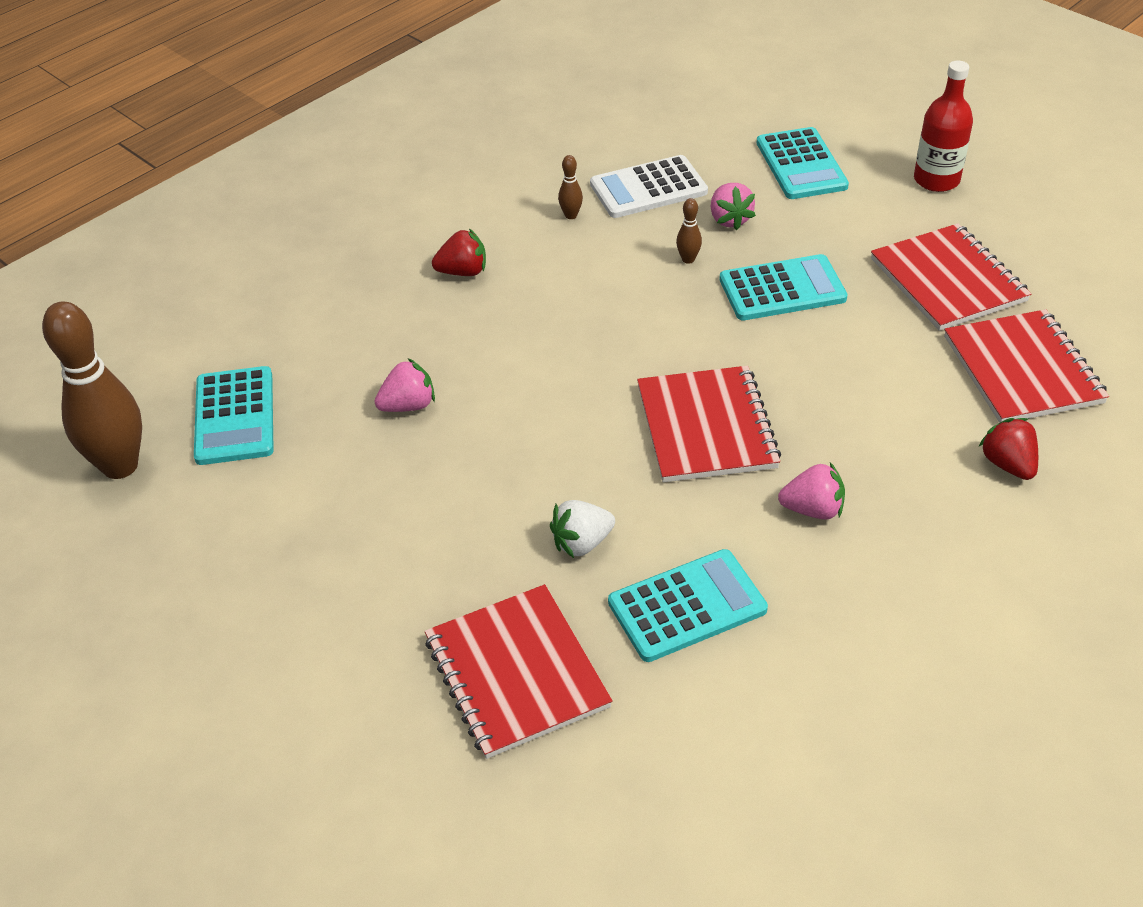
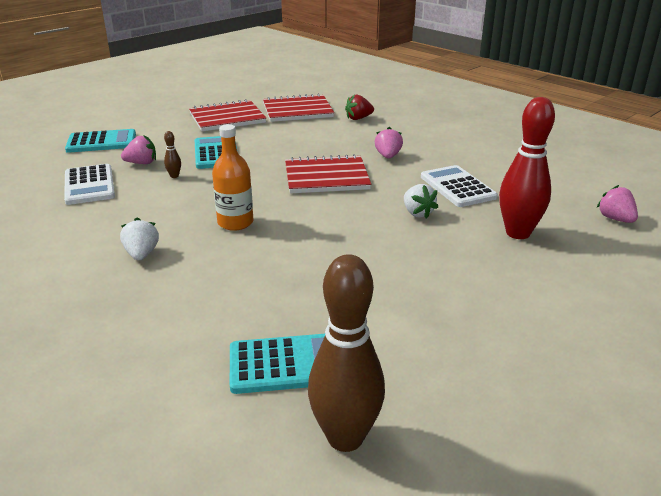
camera: 90 degrees left, 15 degrees down
(408, 405) = (289, 275): pink strawberry -> pink strawberry (615, 219)
(463, 272) = (142, 254): red strawberry -> white strawberry
(516, 673) = (518, 233): red notebook -> red bowling pin
(545, 340) = (235, 222): none -> orange bottle
(571, 215) = (100, 212): brown bowling pin -> none
(687, 606) = (457, 187): turquoise calculator -> white calculator
(936, 180) = (143, 114): red bottle -> none

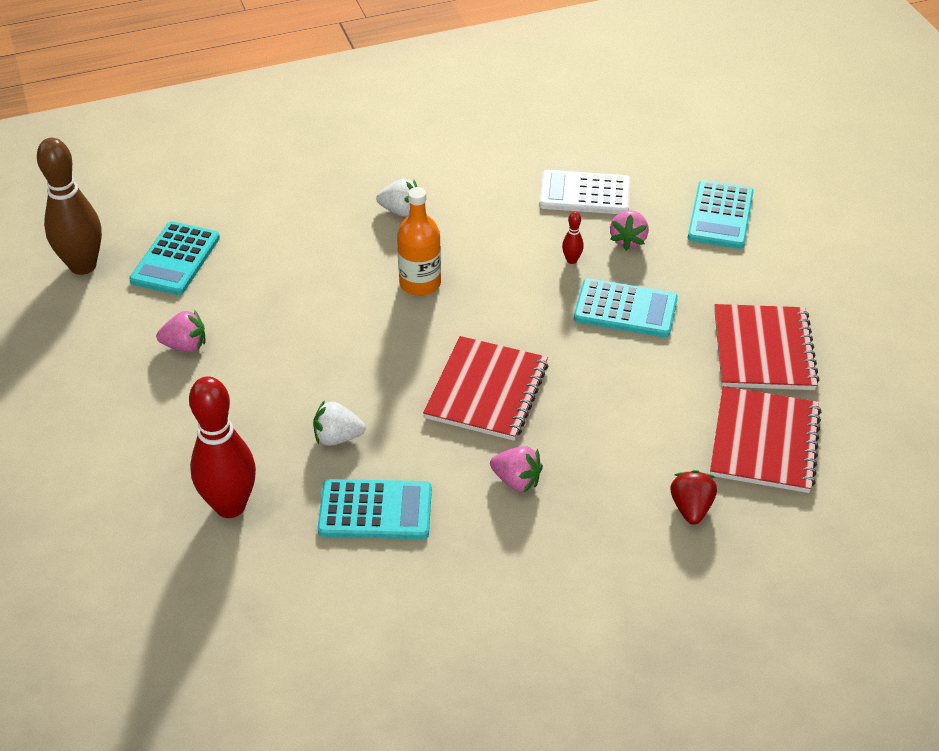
camera: 115 degrees right, 15 degrees up
(174, 176) = (571, 260): brown bowling pin -> red bowling pin
(457, 187) = (375, 510): white calculator -> turquoise calculator
(615, 219) = (185, 628): pink strawberry -> pink strawberry (185, 345)

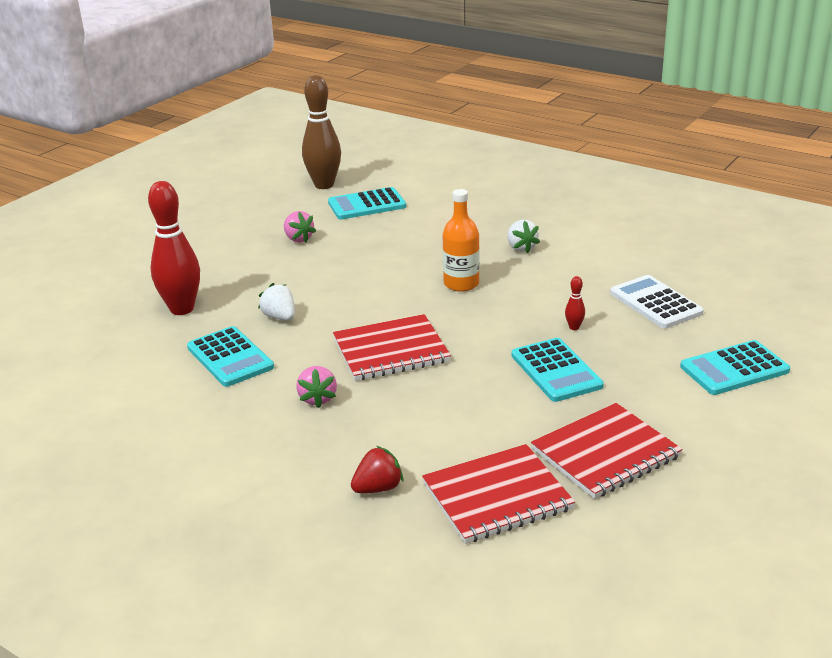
camera: 55 degrees right, 15 degrees down
(628, 240) = (635, 341): pink strawberry -> none

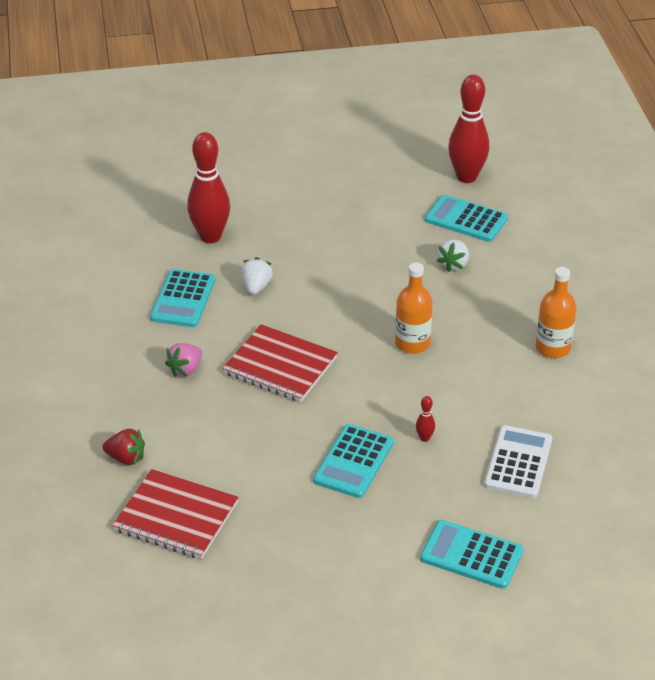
camera: 45 degrees right, 10 degrees up
(298, 239) = (368, 222): pink strawberry -> none
(324, 185) = (466, 177): brown bowling pin -> red bowling pin
(521, 248) = (509, 341): white strawberry -> white strawberry (454, 264)
(554, 236) = (553, 348): none -> orange bottle
(605, 453) = (280, 542): red notebook -> none

